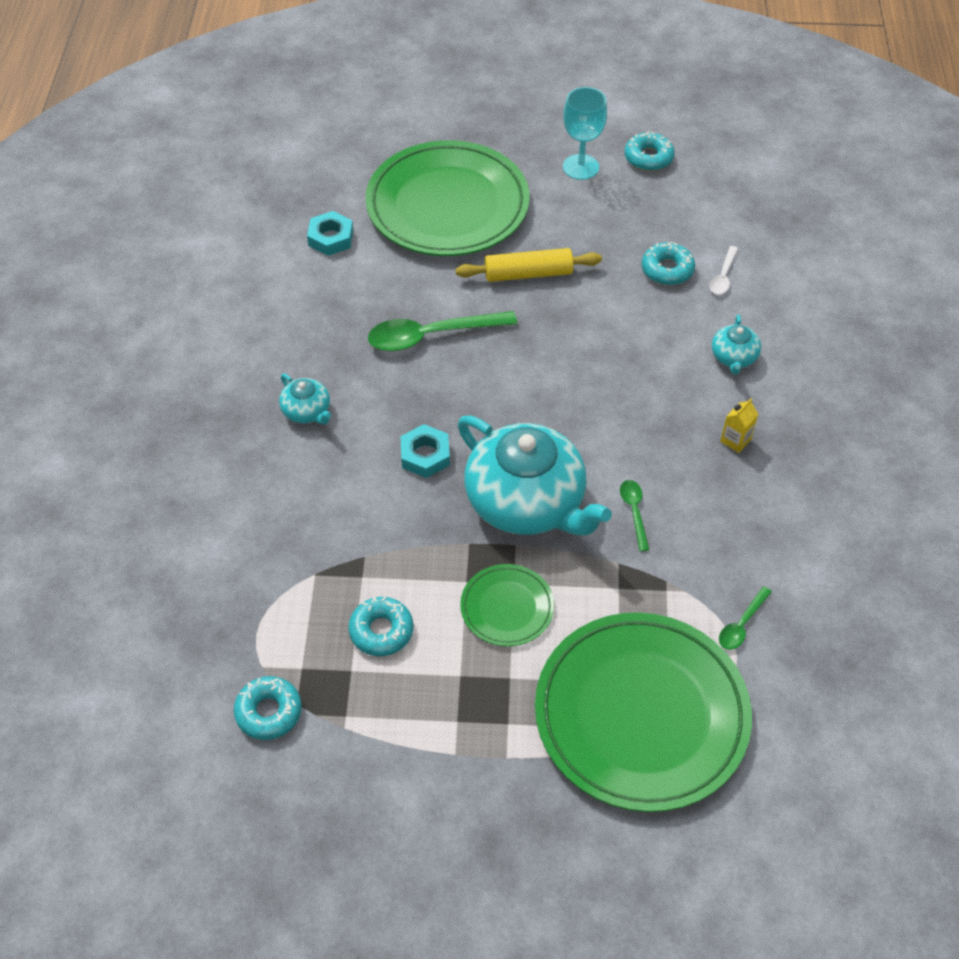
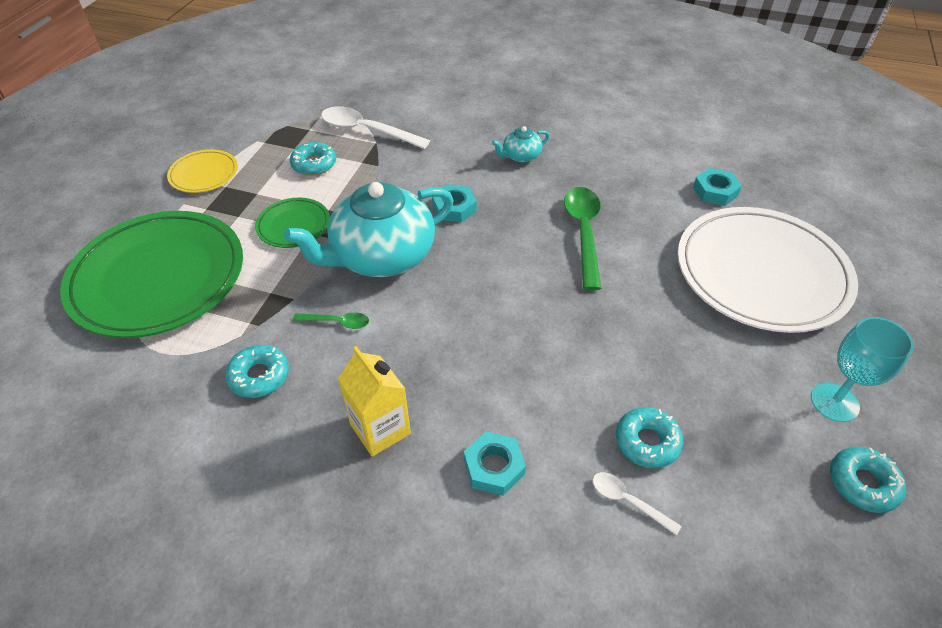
camera: 105 degrees right, 5 degrees down
(269, 712) = (288, 115): turquoise donut -> turquoise donut (259, 376)
(288, 594) = (366, 130): none -> white spoon
(439, 762) = (204, 174): none -> yellow plate
(447, 205) = (761, 273): green plate -> white plate
(528, 274) = (654, 314): yellow rolling pin -> none
(733, 357) = (494, 467): turquoise teapot -> turquoise nut
(735, 440) = (380, 429): yellow carton -> yellow carton, size x1.80
(741, 625) = (184, 365): green spoon -> none

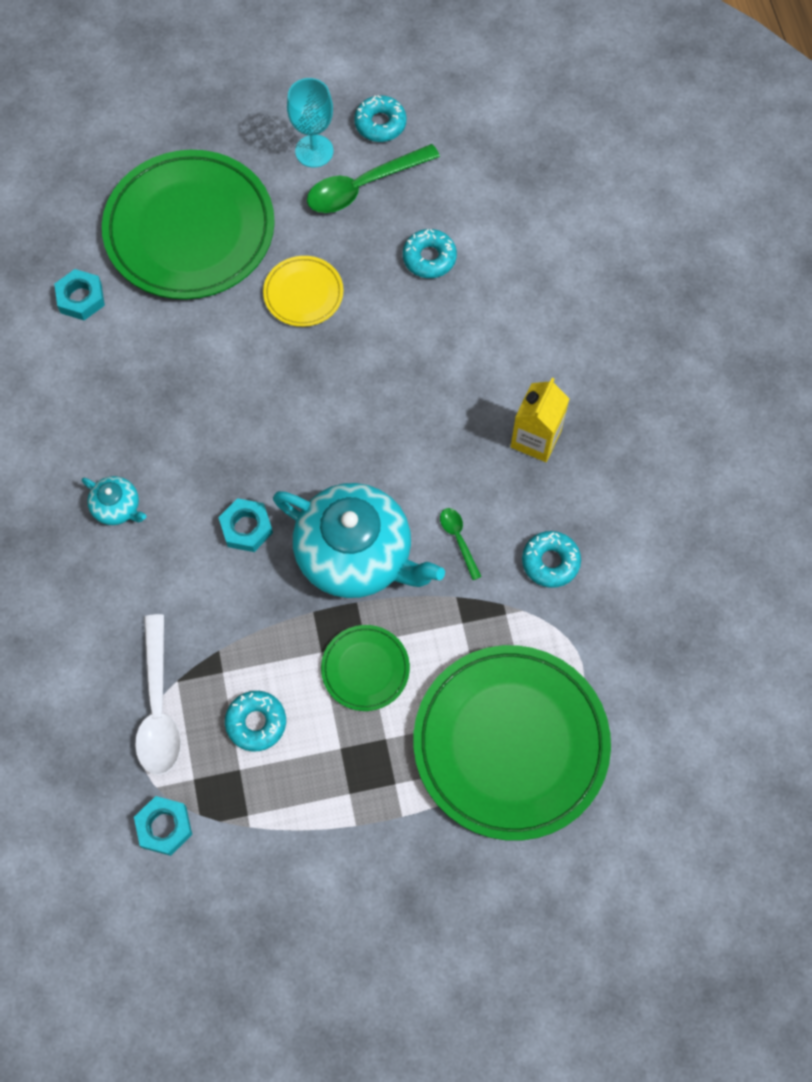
camera: 120 degrees left, 20 degrees up
(204, 174) = (344, 836): yellow plate -> yellow plate (303, 293)
(494, 467) = (515, 346): turquoise nut -> turquoise nut (164, 827)
(583, 232) = (215, 391): green spoon -> green spoon (363, 186)
(627, 500) = (485, 253): white spoon -> none
(761, 273) = (190, 230): white plate -> green plate

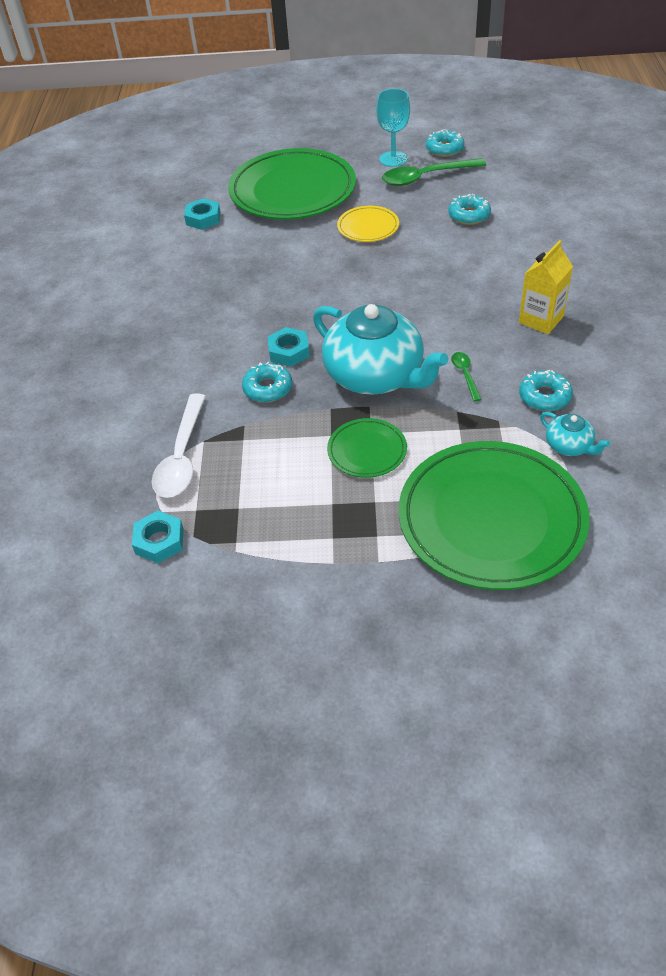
camera: 15 degrees right, 20 degrees down
(117, 507) = (190, 330): turquoise teapot -> turquoise teapot (569, 446)
(256, 722) = (262, 477): turquoise donut -> turquoise donut (268, 388)

